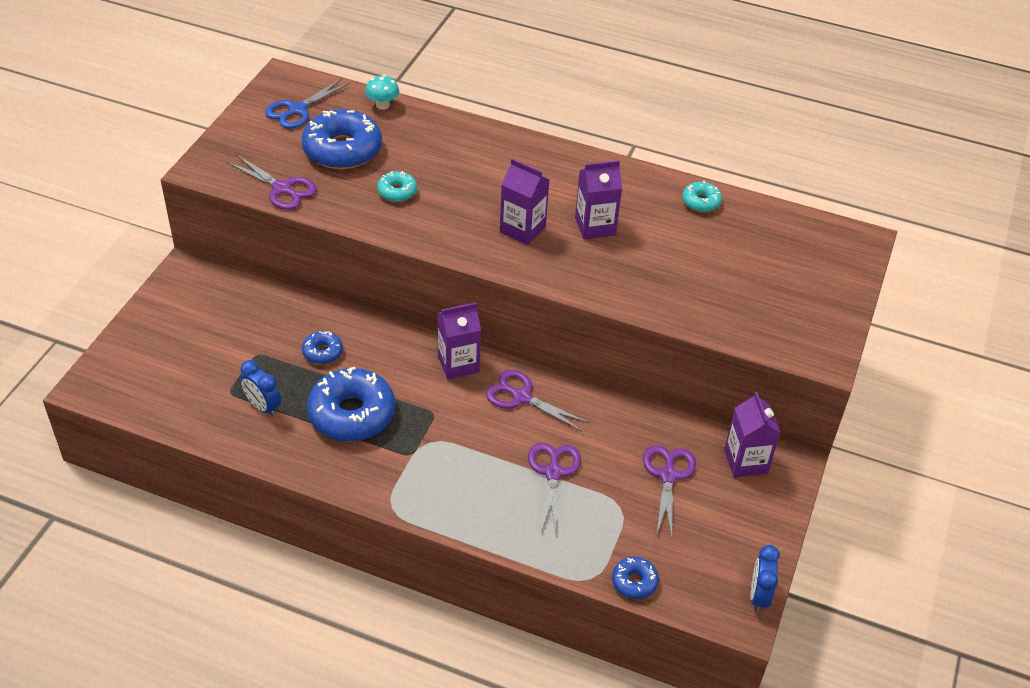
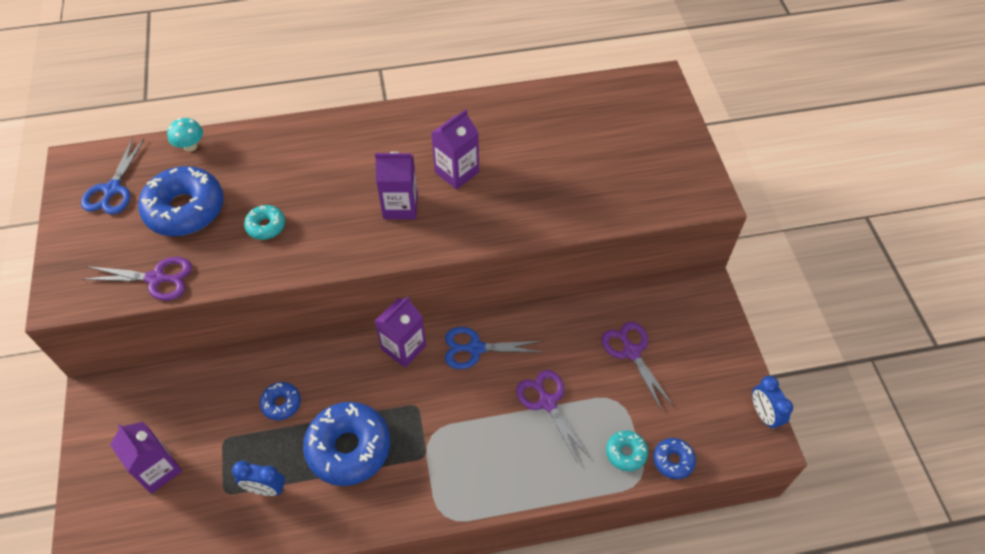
camera: 30 degrees left, 10 degrees up
(522, 397) = (475, 348): purple scissors -> blue scissors
(701, 202) = (521, 107): turquoise donut -> turquoise donut (626, 453)
(745, 461) = (675, 306): purple carton -> purple carton (158, 470)

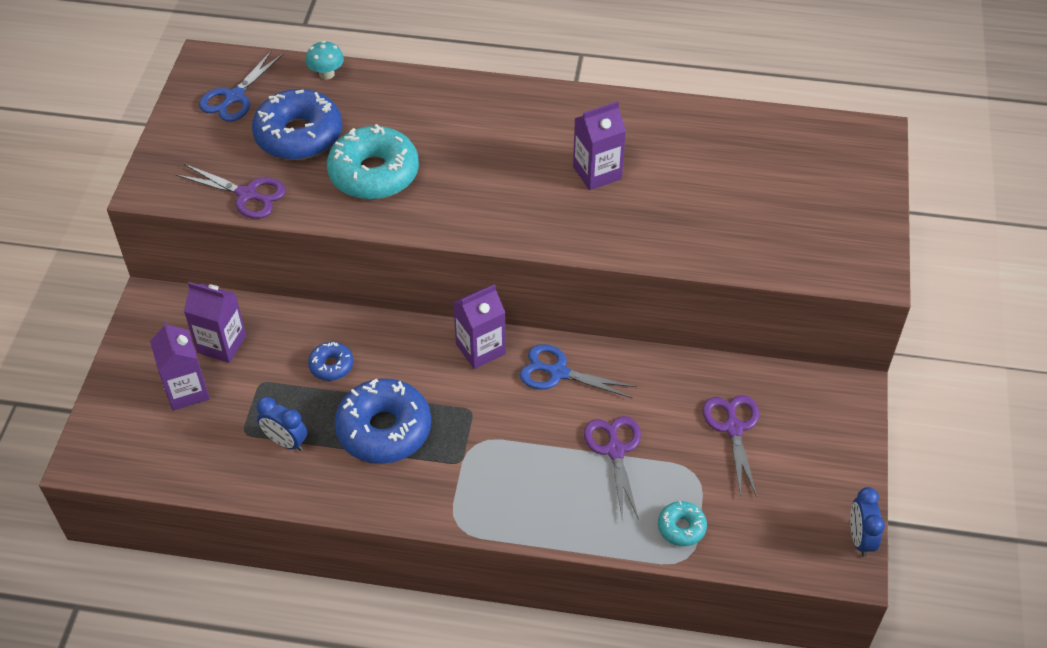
camera: 20 degrees right, 5 degrees down
(266, 226) = (374, 173): turquoise donut -> turquoise donut, size x2.06
(400, 206) = (521, 191): purple carton -> purple carton (221, 344)
(673, 460) = (731, 552): blue donut -> none

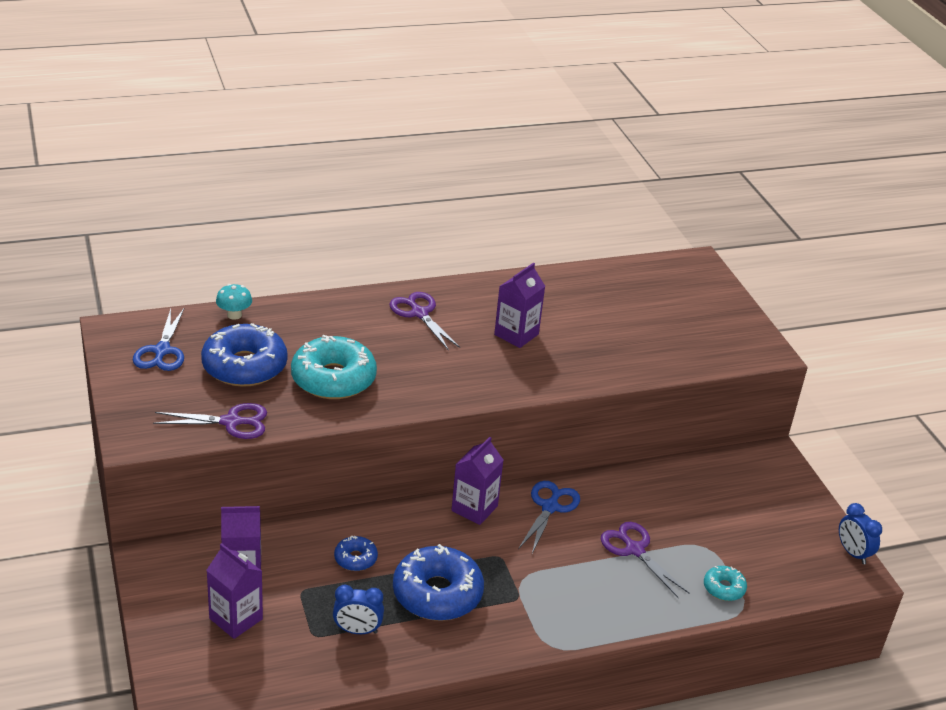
camera: 30 degrees left, 15 degrees down
(558, 372) = (550, 507): blue scissors -> blue scissors turned 120 degrees clockwise
(733, 428) = (710, 506): purple scissors -> purple scissors (419, 313)

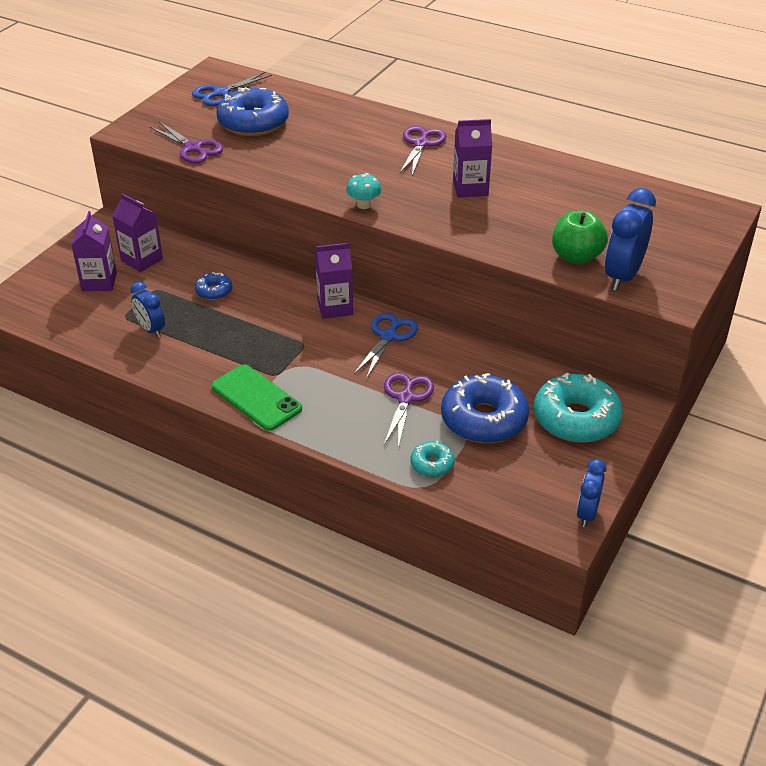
camera: 50 degrees right, 5 degrees up
(234, 315) = (297, 92): turquoise mushroom -> turquoise mushroom (364, 205)
(333, 379) = (294, 155): turquoise donut -> turquoise donut (576, 419)
(437, 593) = (229, 340): blue donut -> blue donut (484, 419)
(534, 627) = (256, 398): none -> green phone
(550, 507) = (388, 337): blue scissors -> blue scissors turned 45 degrees counterclockwise
(668, 352) = (576, 256): none -> green apple
(717, 351) = (623, 276): none -> blue clock

